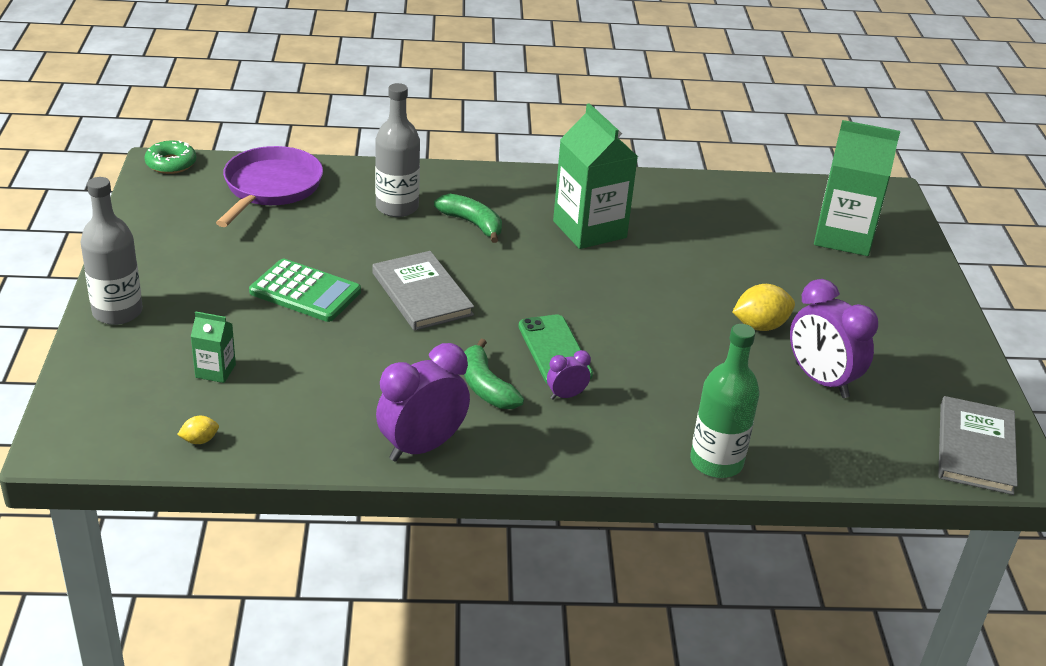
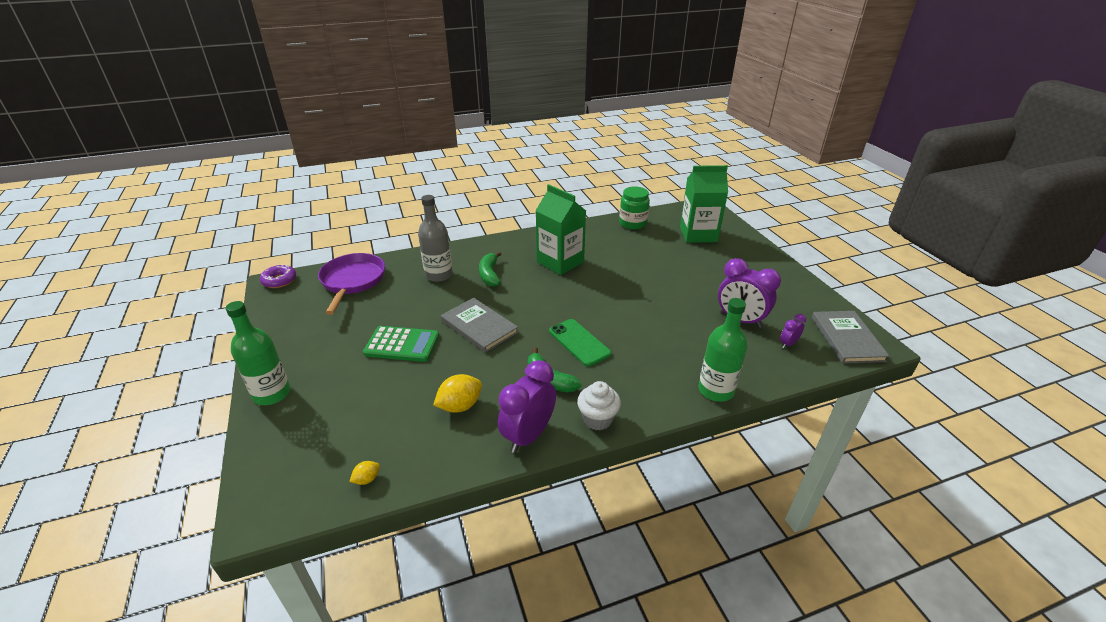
camera: 15 degrees left, 0 degrees up
(117, 312) = (272, 394): grey bottle -> green bottle
(171, 164) = (279, 280): green donut -> purple donut
(215, 371) = (360, 419): green carton -> none
(472, 224) = (489, 274): green banana -> green banana turned 120 degrees counterclockwise
(525, 452) = (597, 419): none -> white cupcake
(566, 395) = (602, 371): purple clock -> purple clock (788, 344)
(743, 195) = (633, 223): none -> green jar
(760, 326) = (687, 296): yellow lemon -> yellow lemon (460, 406)

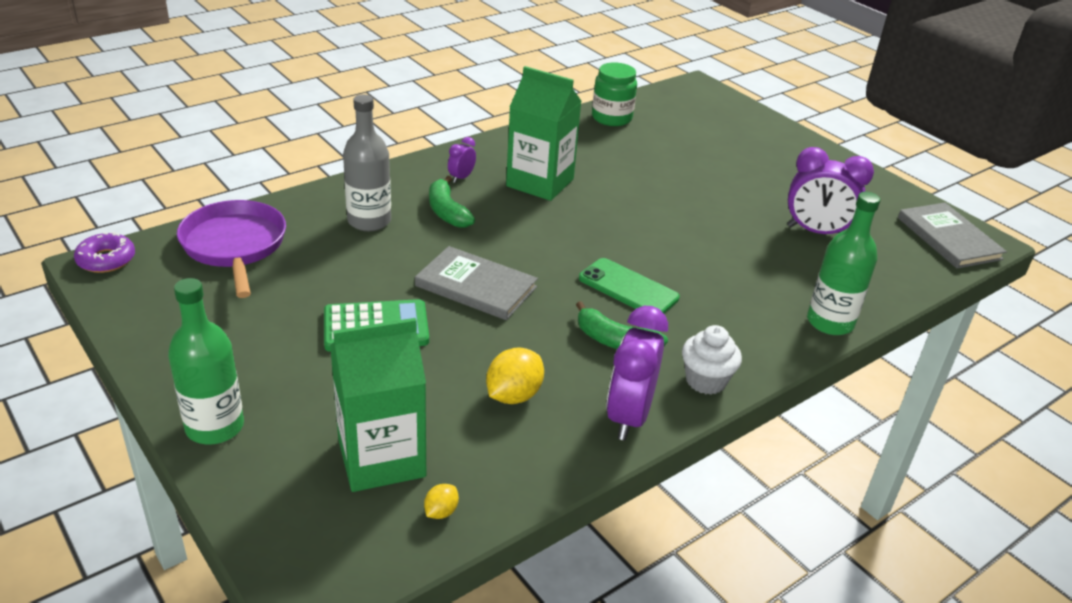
camera: 20 degrees left, 0 degrees up
(698, 234) = (707, 125): green carton -> green carton (381, 458)
(788, 344) = (886, 254): purple clock -> purple clock (461, 178)

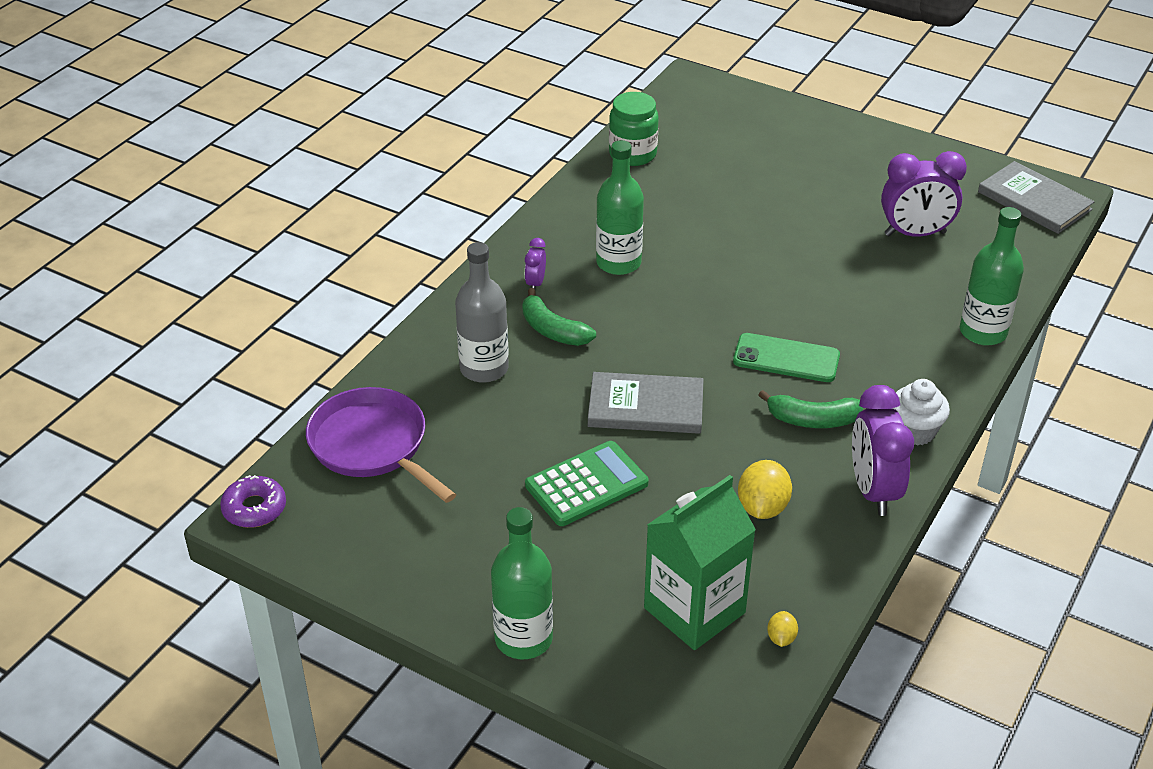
camera: 20 degrees left, 5 degrees up
(540, 182) = (618, 263): green carton -> green bottle

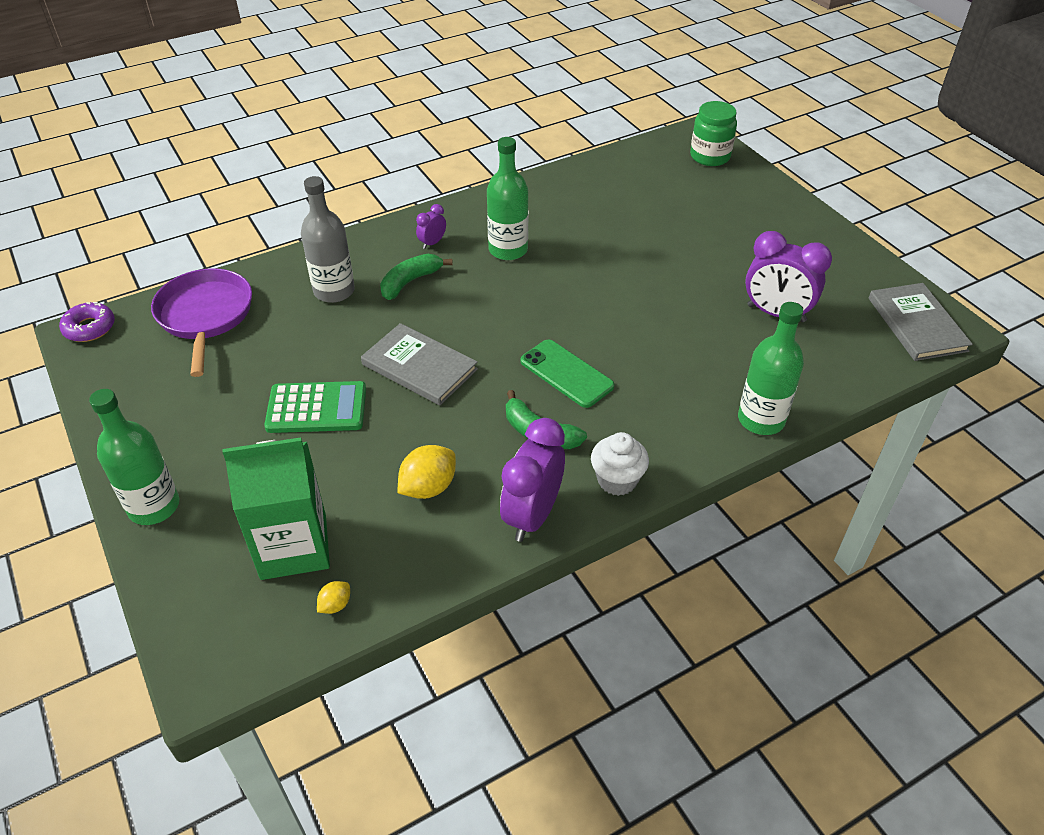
camera: 30 degrees right, 5 degrees up
(553, 330) = (410, 282): green banana -> green banana turned 60 degrees clockwise
(632, 154) = (598, 173): green jar -> green jar (710, 156)

